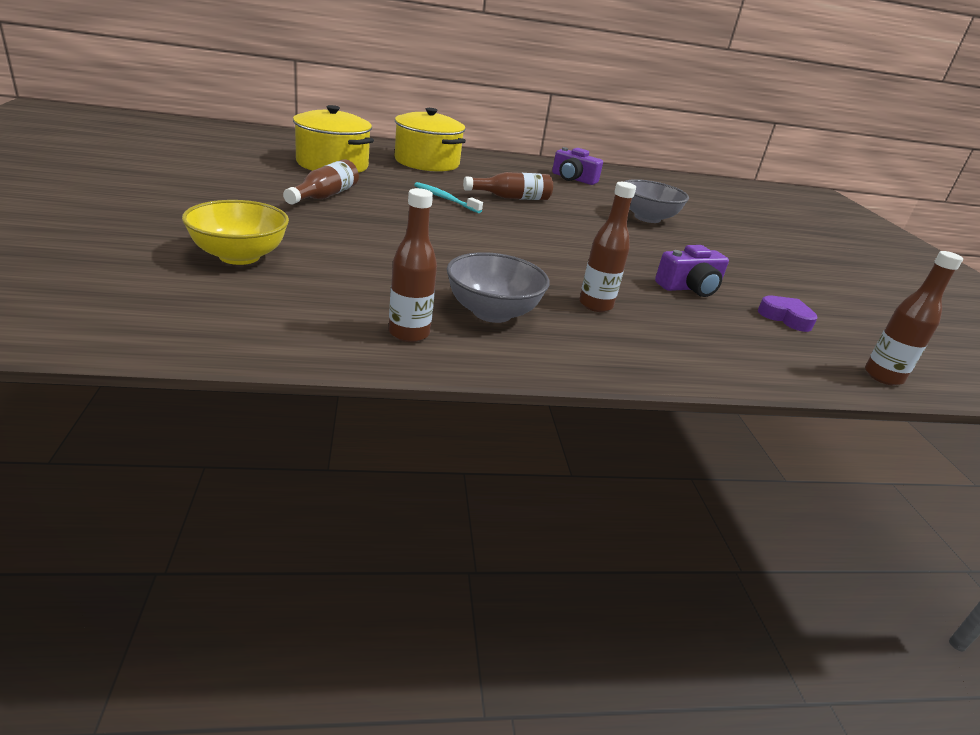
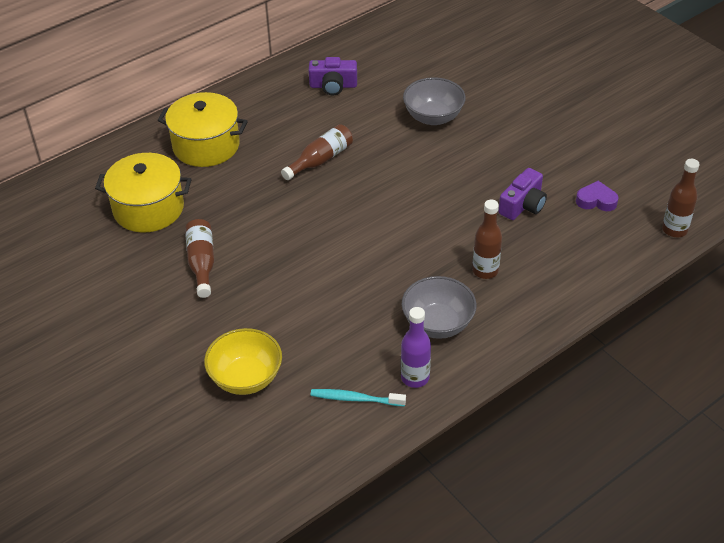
camera: 25 degrees left, 15 degrees up
(409, 333) = (415, 377): brown bottle -> purple bottle
(445, 199) = (280, 200): turquoise toothbrush -> turquoise toothbrush (355, 399)

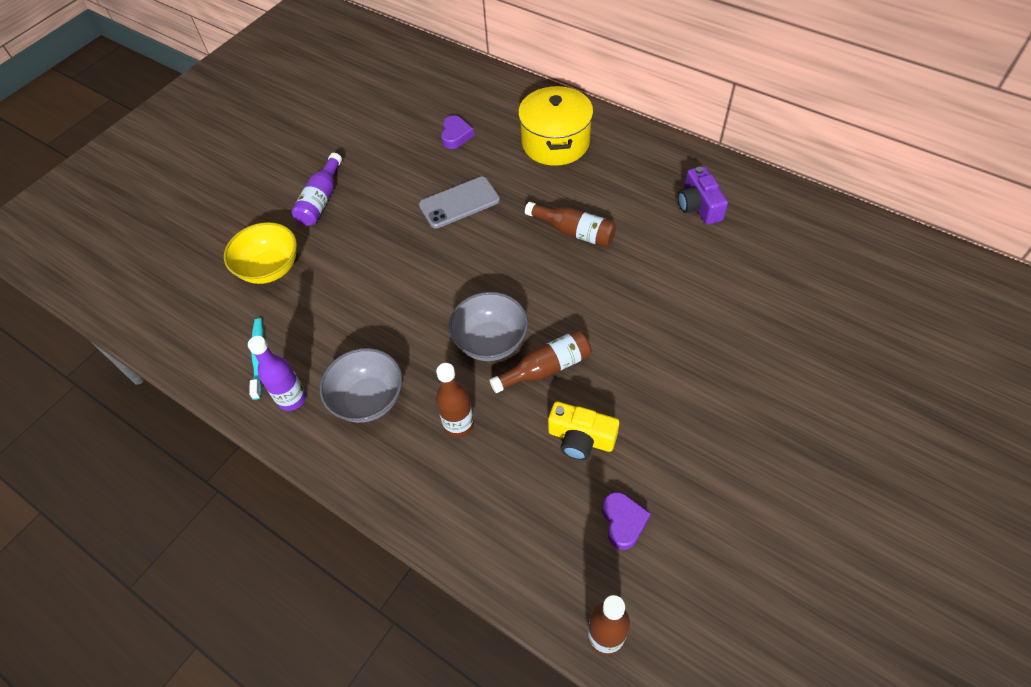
camera: 75 degrees right, 10 degrees up
(148, 208) = (456, 135): yellow pot -> purple heart
(172, 325) = (321, 200): none -> purple bottle
(202, 263) = (399, 193): brown bottle -> brown bottle (546, 368)
(242, 223) = (459, 203): none -> grey phone
(433, 117) = (694, 309): grey bowl -> grey bowl (490, 342)
(523, 205) = (581, 438): purple camera -> yellow camera

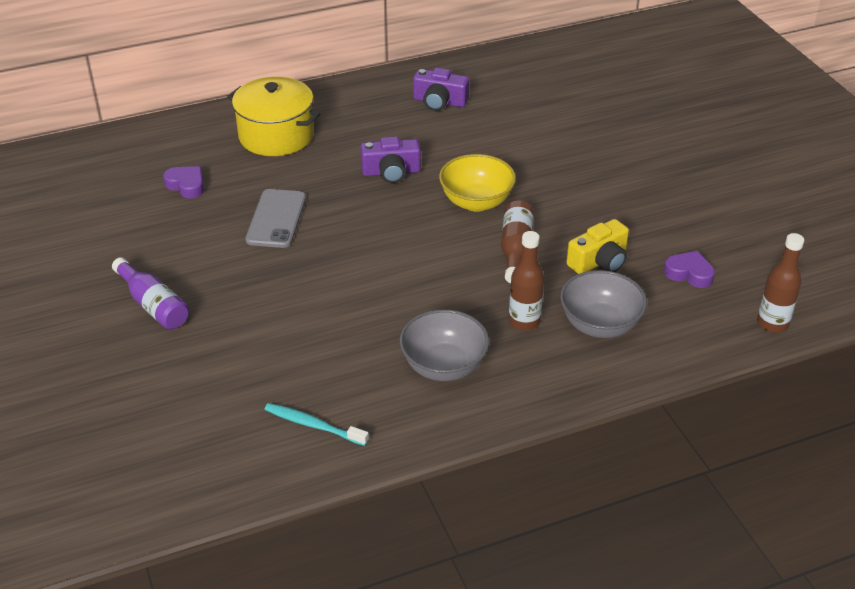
camera: 60 degrees left, 15 degrees down
(270, 269) = (204, 376): yellow bowl -> yellow bowl (476, 202)
(292, 399) = (391, 418): purple bottle -> none
(490, 342) = (457, 268): grey bowl -> grey bowl (599, 325)
(574, 232) = (391, 172): brown bottle -> purple camera

